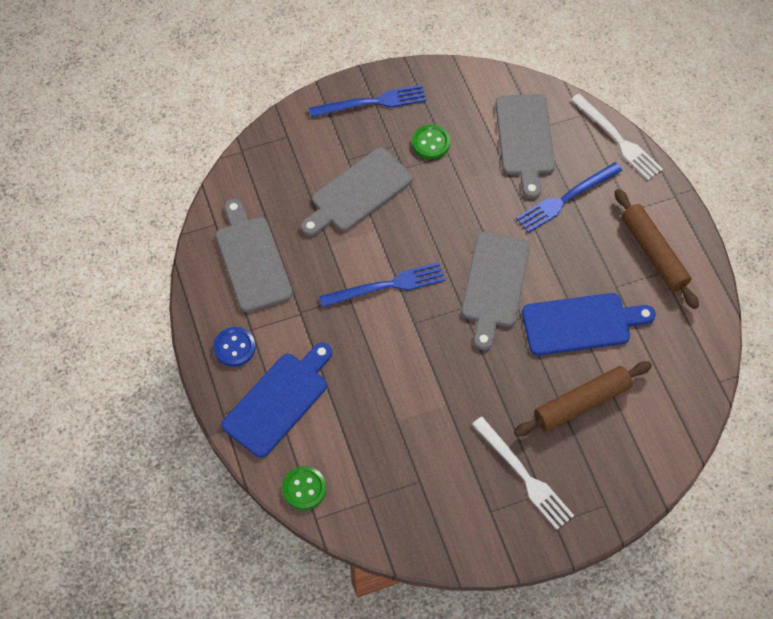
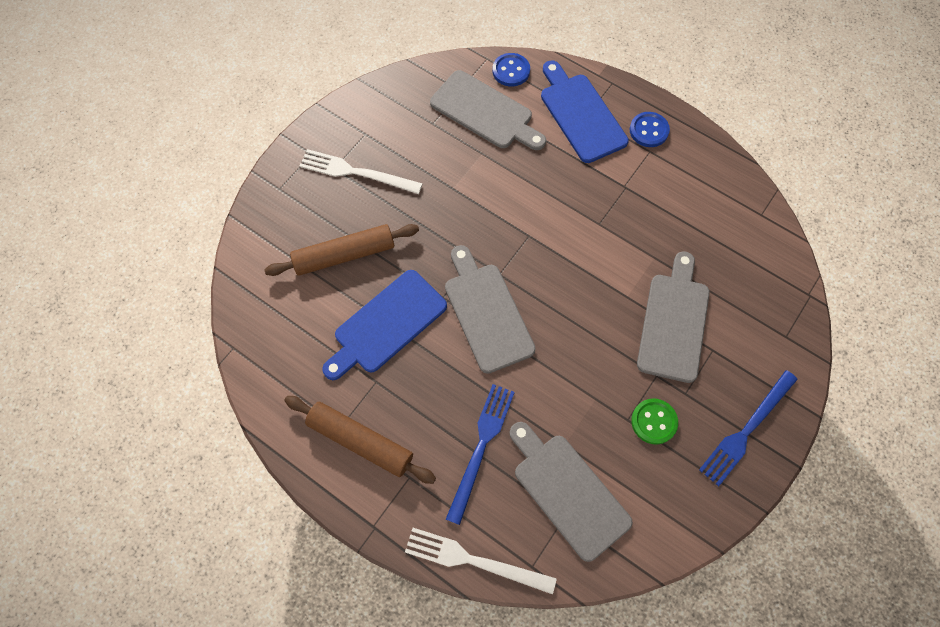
camera: 145 degrees right, 5 degrees up
(252, 260) = (702, 204): grey cutting board -> grey cutting board (485, 112)
(279, 401) = (581, 114): blue cutting board -> blue cutting board turned 150 degrees clockwise
(304, 488) = (511, 71): green button -> blue button
(387, 286) = (576, 252): blue fork -> none
(582, 403) = (344, 255): brown rolling pin -> brown rolling pin turned 45 degrees clockwise

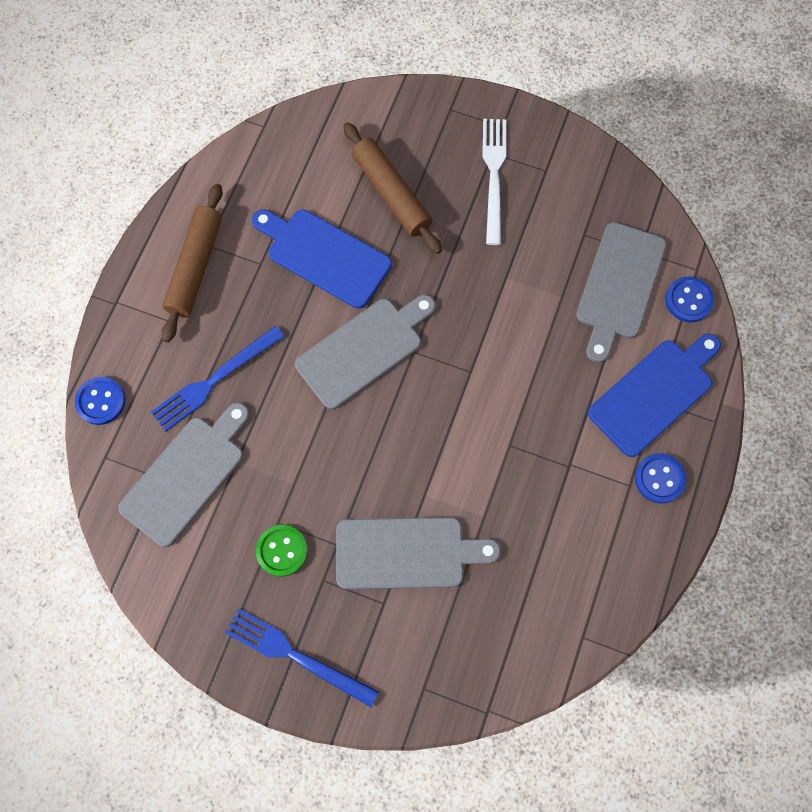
camera: 75 degrees right, 5 degrees up
(474, 560) = (101, 401): white fork -> blue button
(481, 447) = (214, 380): blue fork -> blue fork turned 135 degrees clockwise

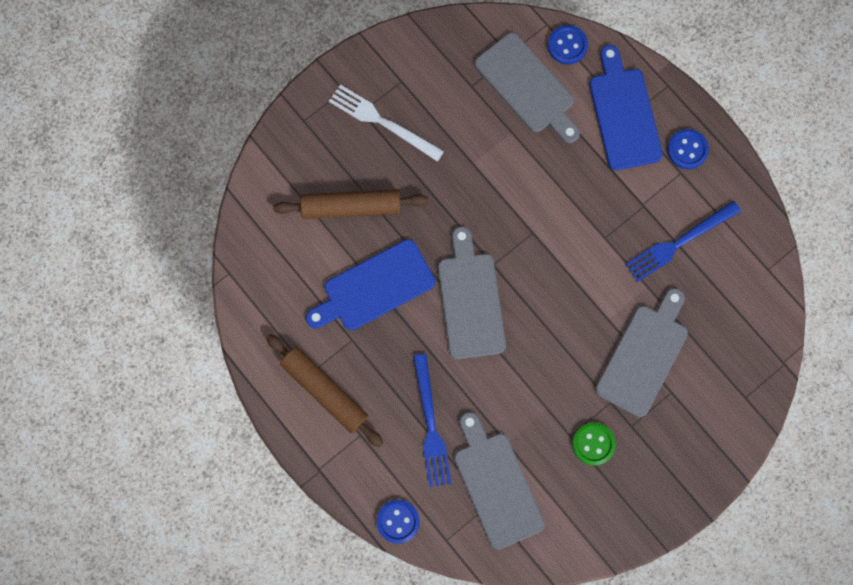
camera: 60 degrees left, 5 degrees up
(296, 656) = (675, 474): blue fork -> blue fork (679, 242)

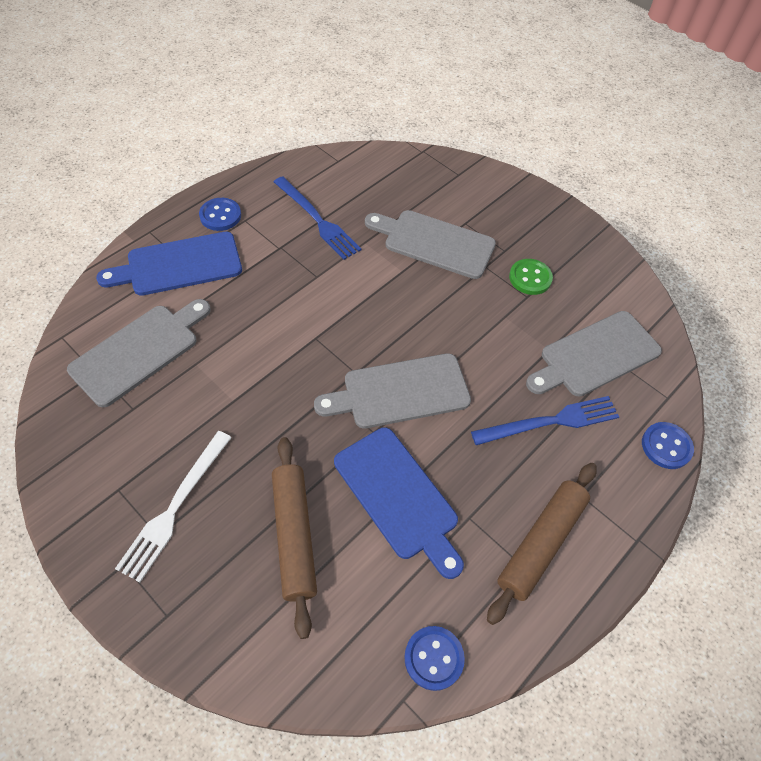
camera: 100 degrees left, 20 degrees down
(567, 45) = (91, 316): blue button -> blue button (433, 658)

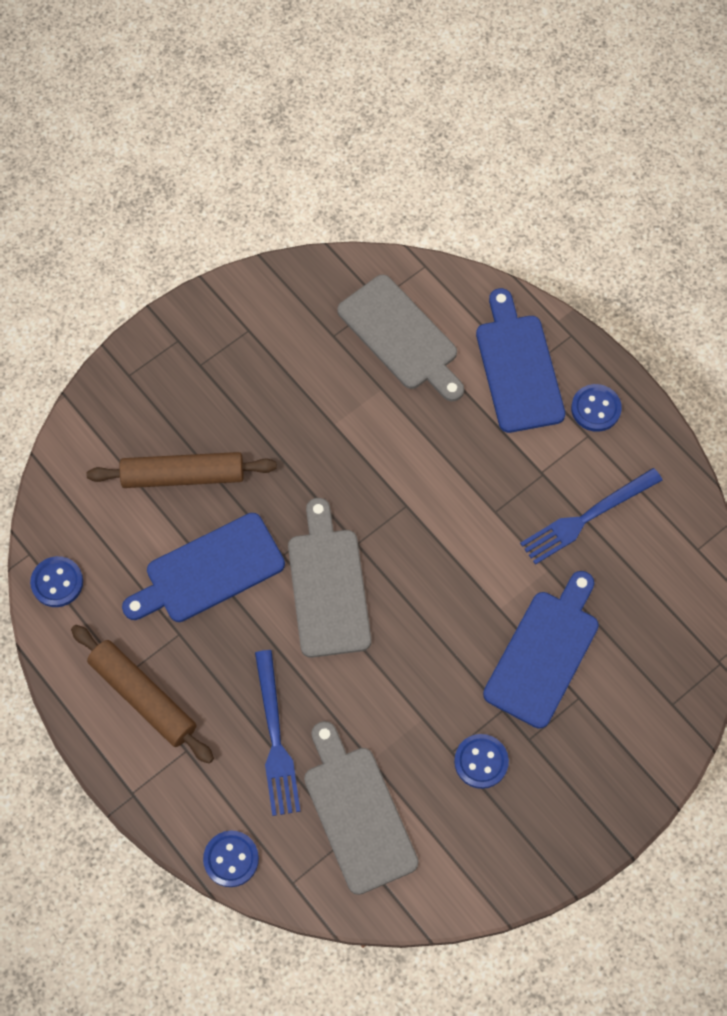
camera: 100 degrees right, 10 degrees up
(175, 507) = (224, 377): white fork -> none
(434, 243) = (544, 653): grey cutting board -> blue cutting board
(530, 278) = (481, 762): green button -> blue button

